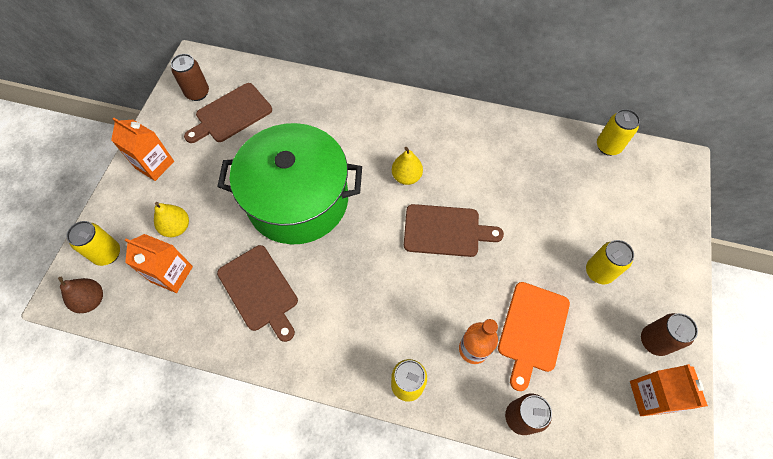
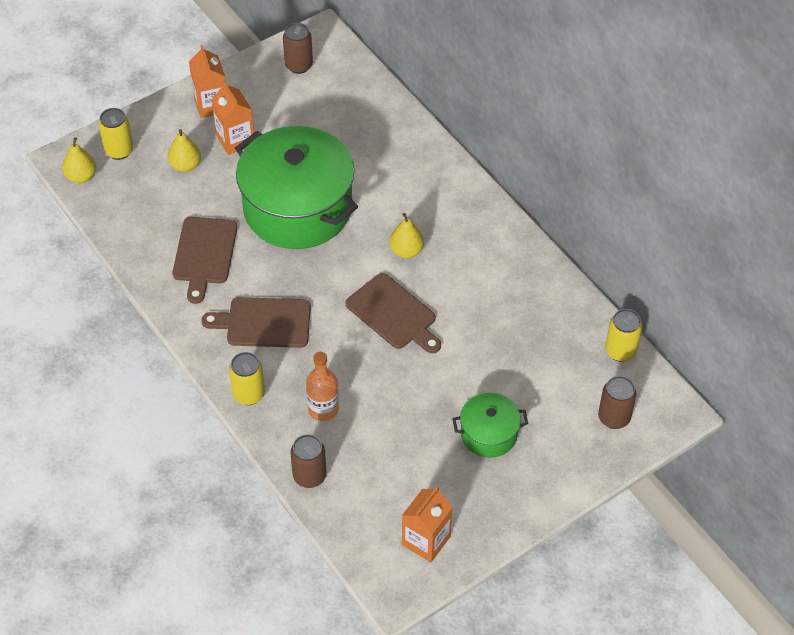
camera: 40 degrees right, 10 degrees down
(91, 300) = (81, 177): brown pear -> yellow pear
(172, 274) = (152, 197): orange carton -> orange carton (235, 140)
(231, 114) = (309, 102): brown cutting board -> brown cutting board (264, 323)
(532, 330) = (384, 431): orange cutting board -> none
(599, 272) = (489, 434): yellow can -> green pot
(654, 341) = (475, 511): brown can -> brown can (614, 418)

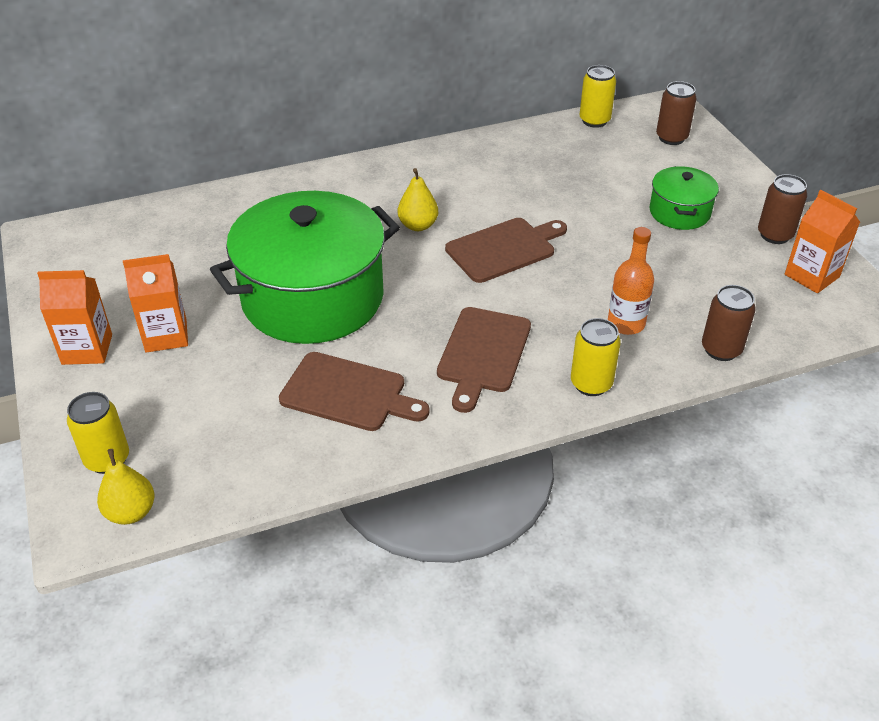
camera: 75 degrees left, 10 degrees down
(185, 165) = (181, 390): yellow pear -> none
(299, 65) = (78, 261): brown can -> brown can (775, 235)

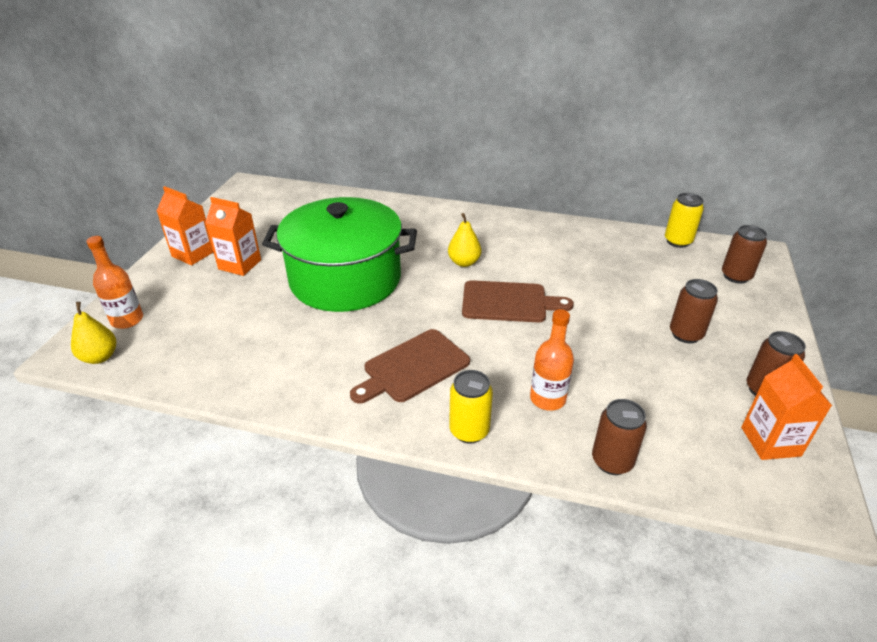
camera: 35 degrees right, 5 degrees down
(107, 459) = (127, 320): yellow can -> orange bottle
(348, 393) = (296, 349): brown cutting board -> none
(679, 212) = (685, 334): green pot -> brown can

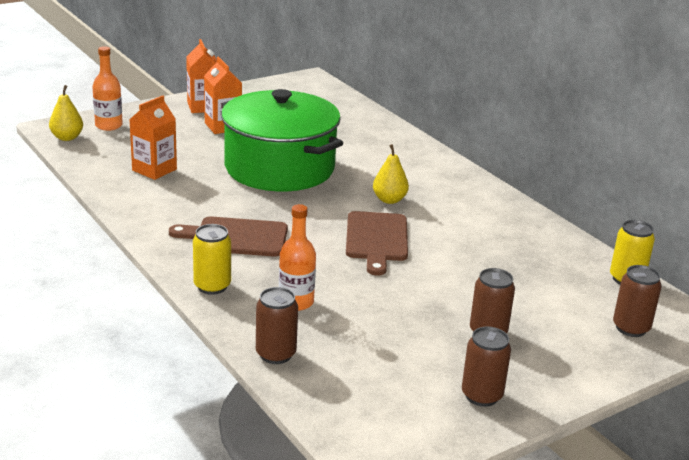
camera: 40 degrees right, 10 degrees down
(509, 302) = (376, 239): brown cutting board -> brown cutting board turned 45 degrees clockwise
(770, 441) = (418, 419): orange carton -> orange carton (154, 170)

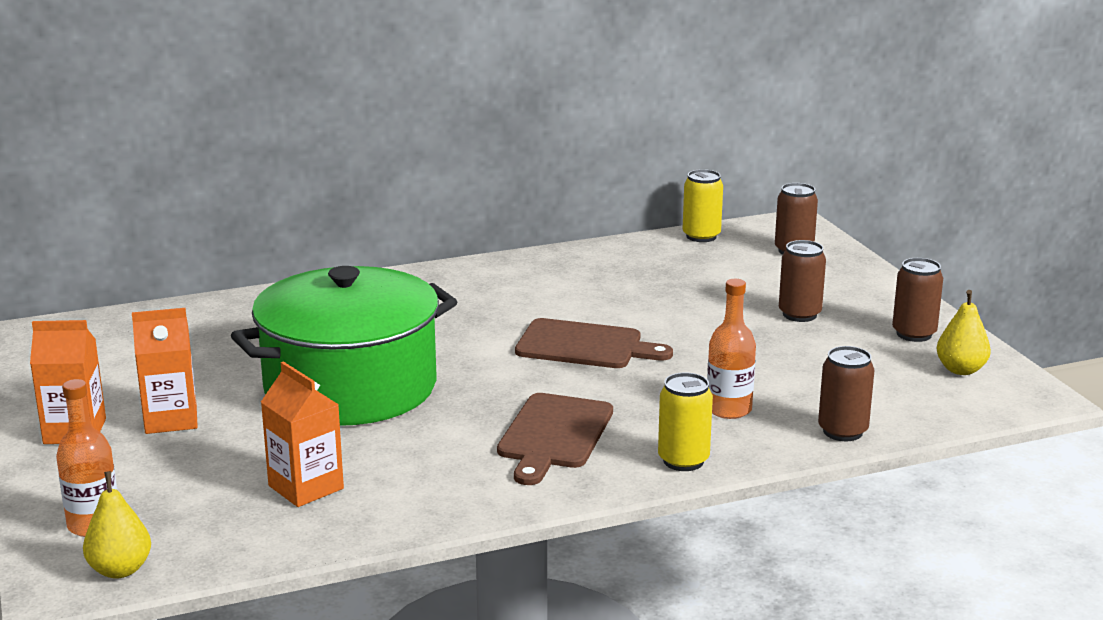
camera: 75 degrees left, 5 degrees down
(389, 200) = (481, 326): yellow pear -> yellow pear (960, 370)

